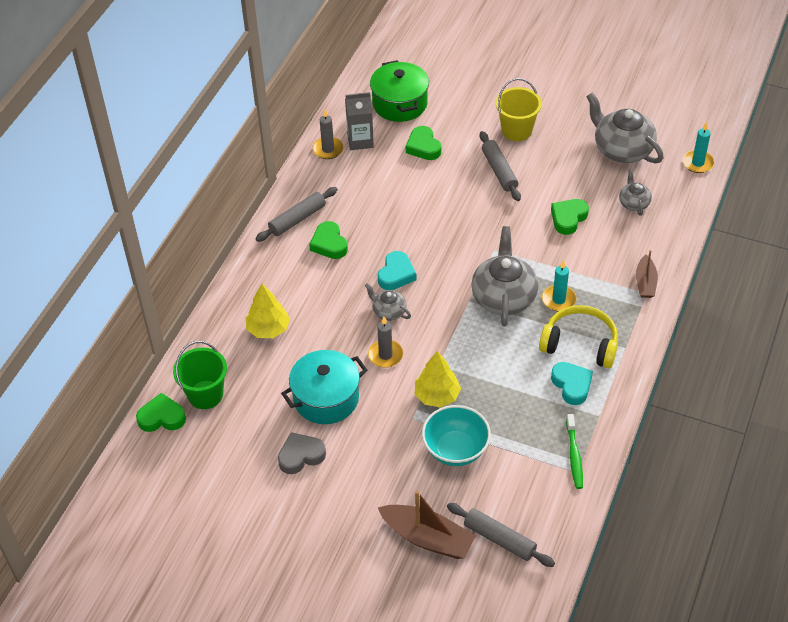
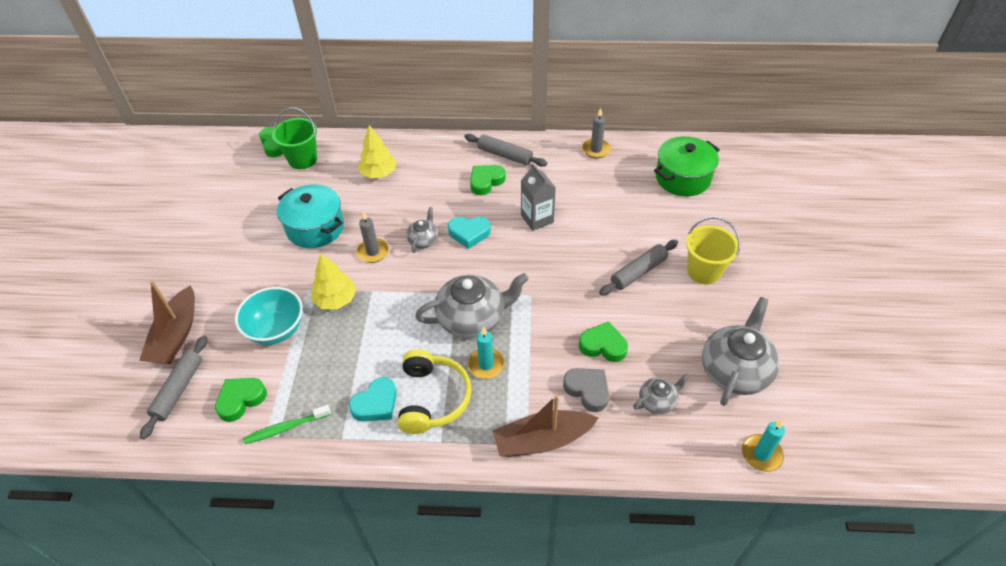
camera: 70 degrees right, 0 degrees up
(301, 456) = (252, 229): grey heart -> grey heart (587, 390)
(360, 141) = (619, 166): grey carton -> grey carton (537, 219)
(423, 147) = (637, 209): green heart -> green heart (241, 400)
(645, 283) = (542, 440): brown boat -> brown boat, size x1.65

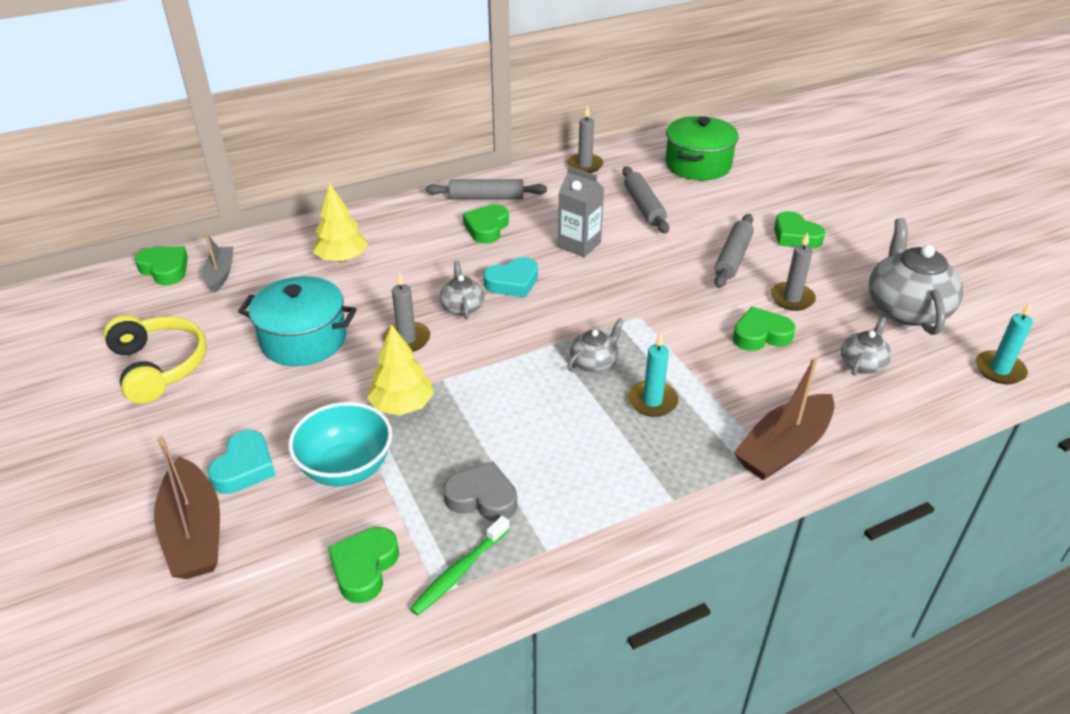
camera: 30 degrees left, 10 degrees down
(179, 389) = (256, 596): grey rolling pin -> grey rolling pin (644, 207)
(302, 159) = (220, 274): green bucket -> grey boat
(376, 404) = (557, 494): turquoise heart -> turquoise heart (244, 468)
(432, 398) = (621, 459): yellow headphones -> yellow headphones (159, 366)
(472, 318) = (594, 362): grey teapot -> grey teapot, size x0.51
(587, 390) = (785, 382): grey heart -> grey heart (482, 498)
(652, 325) = (792, 298): none -> grey candle
(704, 271) = (795, 236): yellow bucket -> green heart

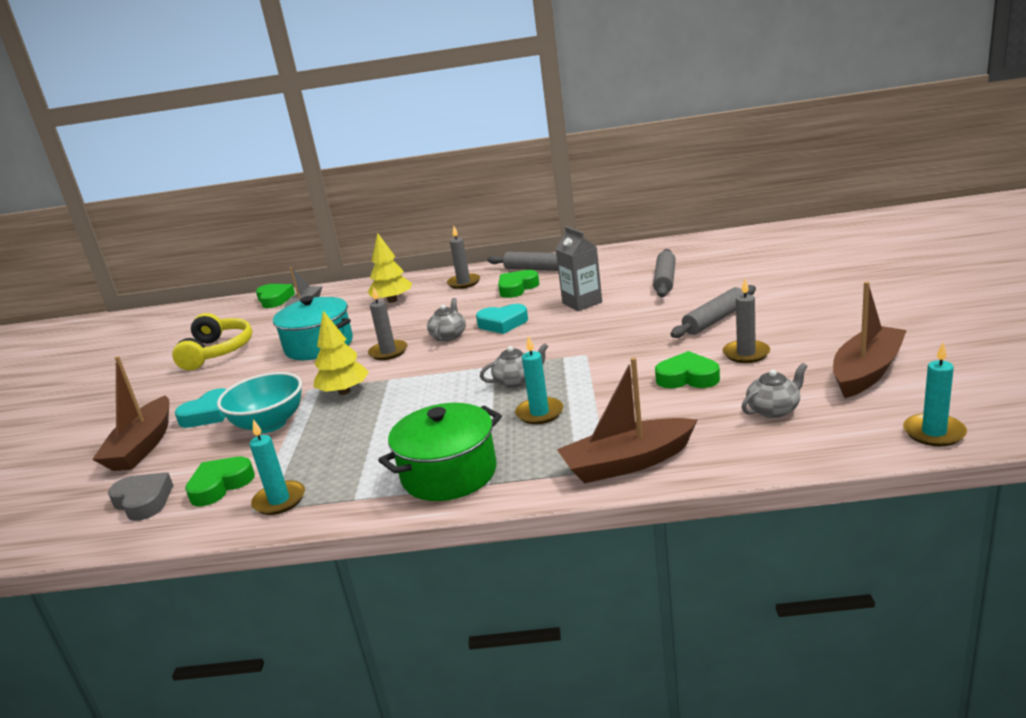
camera: 30 degrees right, 15 degrees down
(460, 571) = (279, 500): green toothbrush -> turquoise candle
(482, 498) = (342, 457): grey heart -> grey heart (143, 501)
(585, 165) = (639, 251): grey candle -> grey candle (464, 283)
(698, 165) = (745, 253): green pot -> green pot (449, 473)
(795, 236) = (795, 308): green heart -> none
(906, 308) = (866, 372): grey teapot -> brown boat

